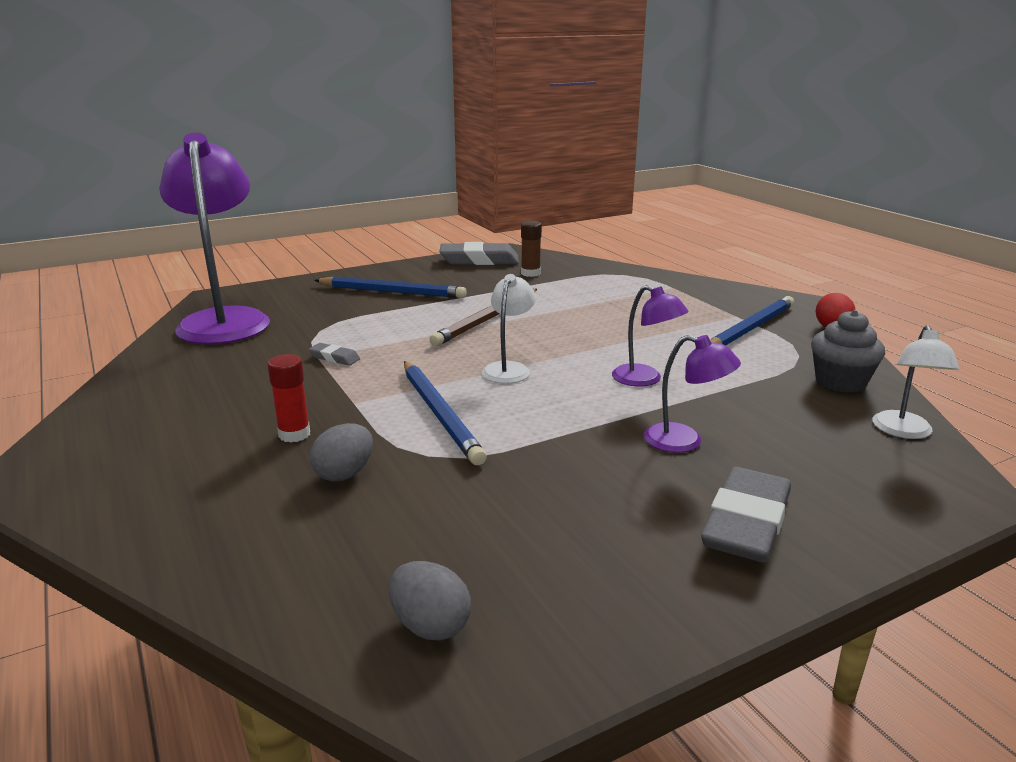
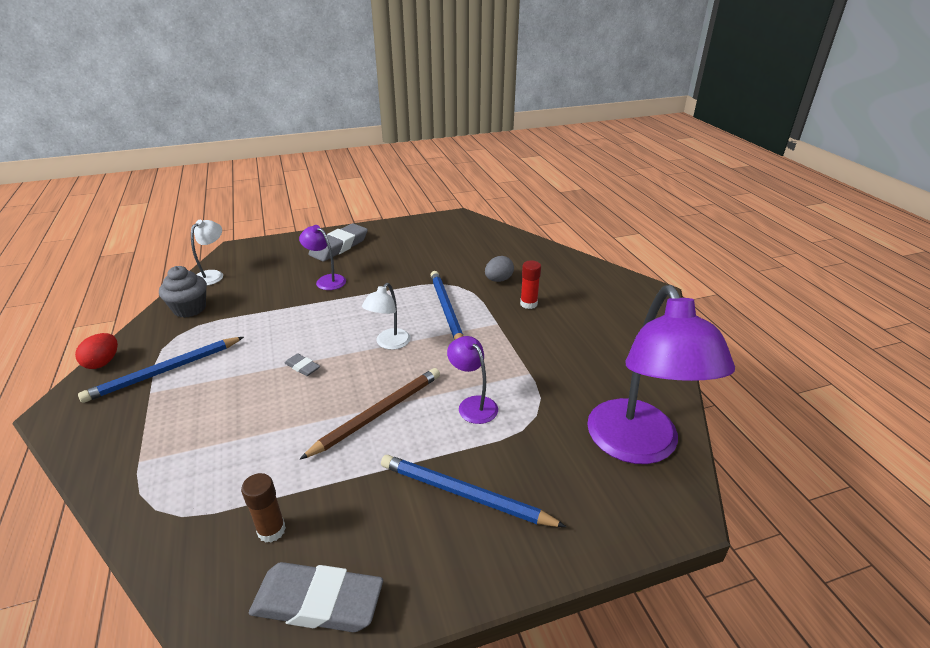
camera: 170 degrees left, 10 degrees up
(334, 358) = (516, 370): grey eraser -> grey eraser (302, 367)
(430, 626) = (466, 230): grey egg -> none
(645, 379) = (306, 323): purple lamp -> purple lamp (473, 404)

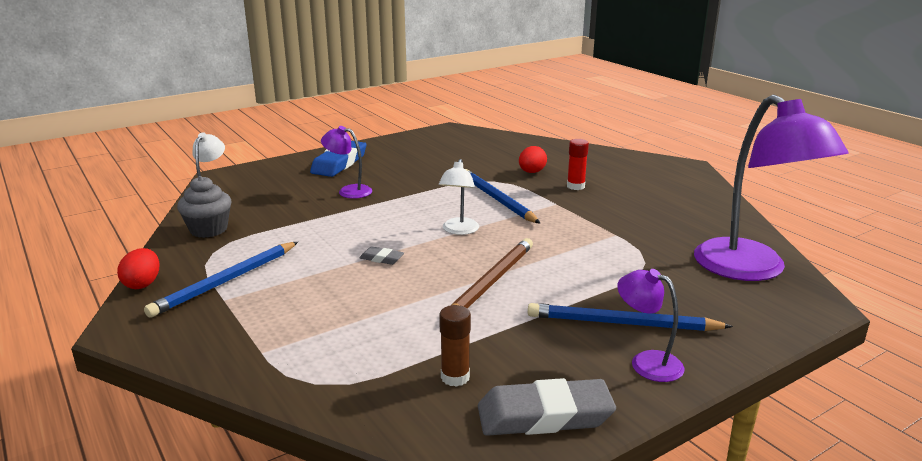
camera: 15 degrees left, 10 degrees down
(339, 246) = (339, 163): grey eraser -> blue eraser
(473, 404) = (580, 263): purple lamp -> purple lamp (646, 362)
(498, 280) = (531, 172): grey egg -> red egg

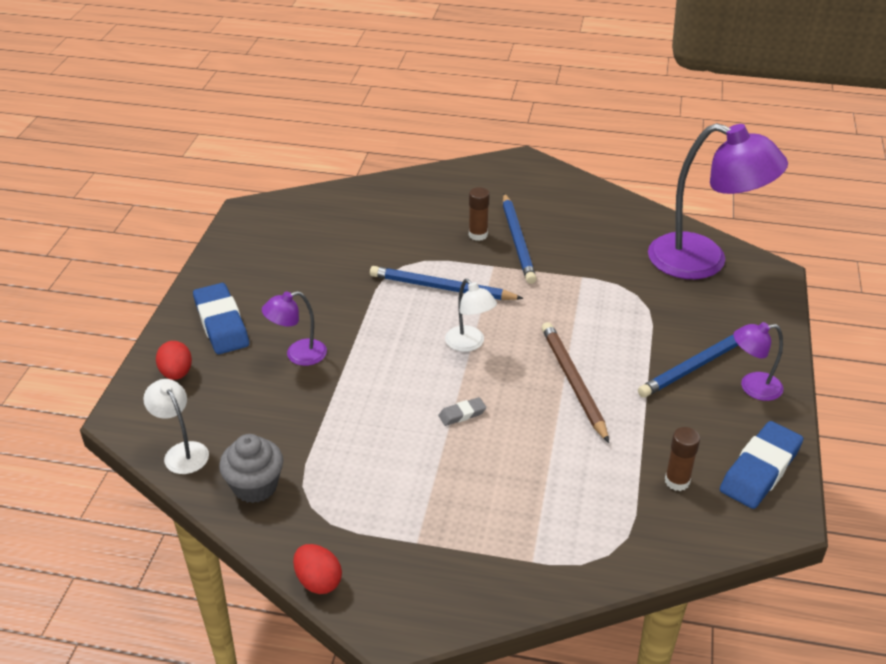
camera: 45 degrees left, 15 degrees up
(226, 281) = (384, 525): blue pencil -> blue pencil (518, 241)
(531, 172) = (417, 236): red egg -> red egg (176, 373)
(544, 416) = (760, 470): grey eraser -> blue eraser
(575, 186) = (478, 235): red glue stick -> brown glue stick

